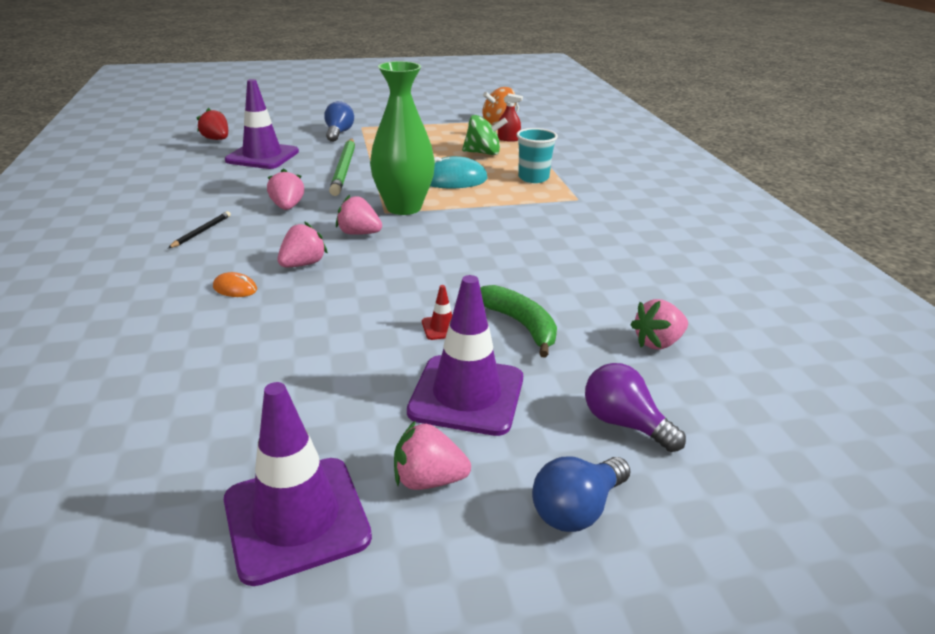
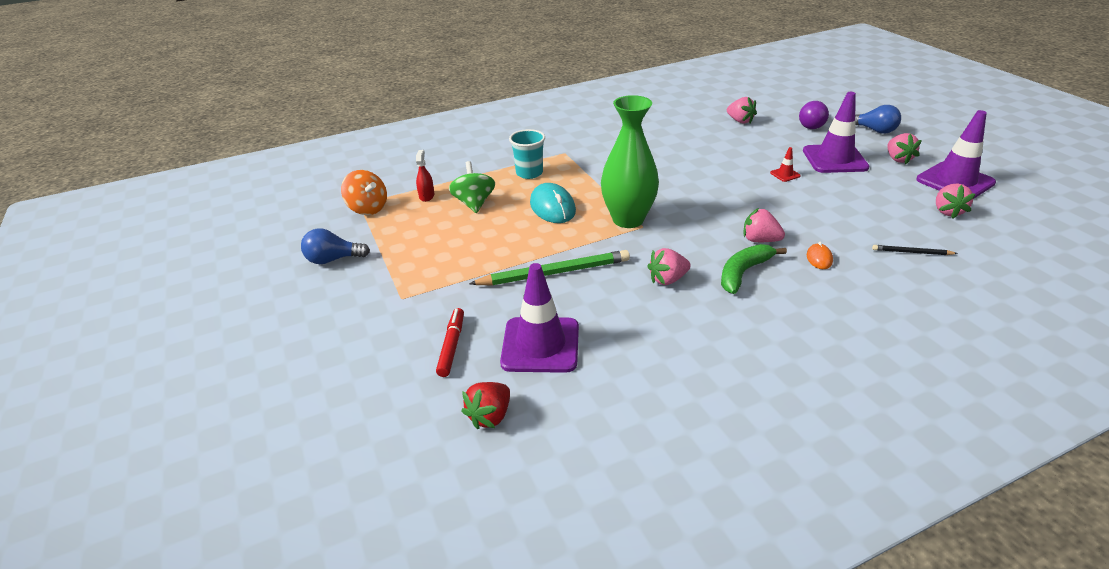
camera: 100 degrees left, 5 degrees up
(201, 232) = (753, 311): black pencil -> black pencil (912, 252)
(292, 135) = (452, 346): none -> red marker
(338, 133) = (433, 309): blue light bulb -> blue light bulb (333, 259)
(359, 233) = (691, 229): pink strawberry -> pink strawberry (947, 211)
(520, 324) = (758, 154): green banana -> green banana (743, 273)

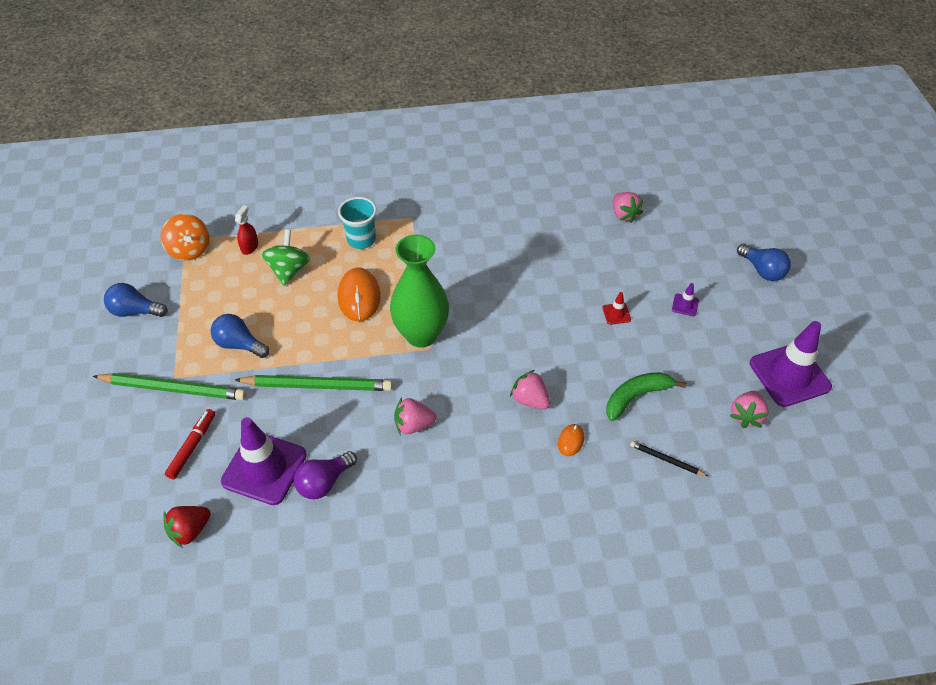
camera: 15 degrees right, 15 degrees up
(405, 307) = (173, 389): none -> green pencil
(456, 261) = (239, 344): none -> blue light bulb
(552, 207) = (359, 297): turquoise mouse -> orange mouse
(743, 273) = (487, 437): green banana -> green banana (636, 397)
(812, 125) = (699, 243): purple light bulb -> purple light bulb (324, 482)
(834, 159) = (685, 305): purple traffic cone -> purple traffic cone, size x0.41
(898, 159) = (754, 323): pink strawberry -> none

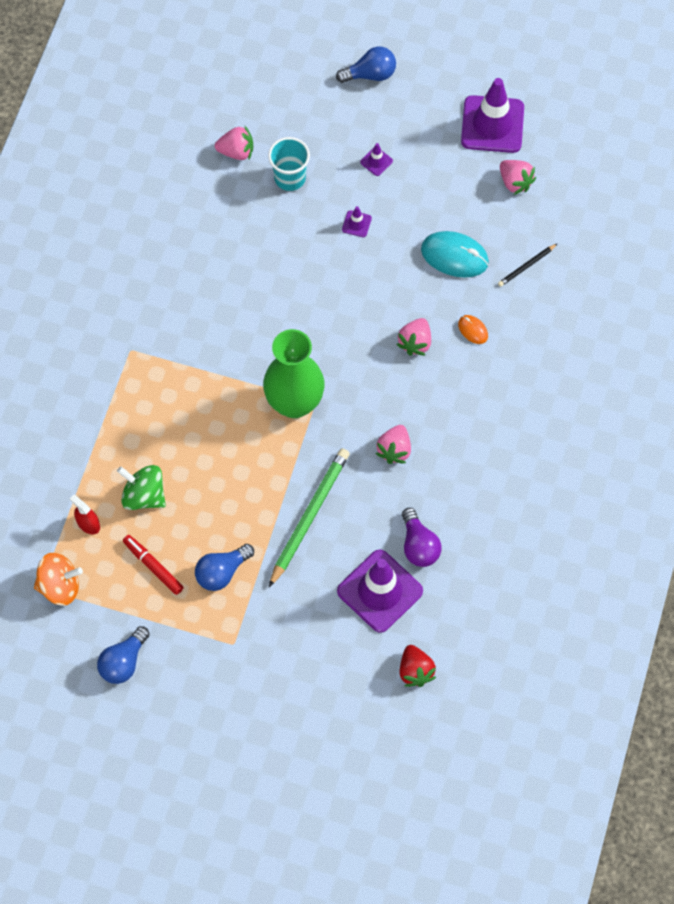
camera: 65 degrees left, 15 degrees up
(173, 389) = (248, 648): green pencil -> none
(192, 446) = (325, 647): red marker -> red marker (153, 566)
(359, 297) = (216, 441): orange mouse -> none
(361, 240) = (137, 410): turquoise cup -> turquoise cup (290, 178)
(530, 400) = (415, 342): pink strawberry -> pink strawberry turned 45 degrees counterclockwise
(616, 314) = (356, 224): red traffic cone -> purple traffic cone
(636, 397) = (454, 256): green banana -> turquoise mouse

